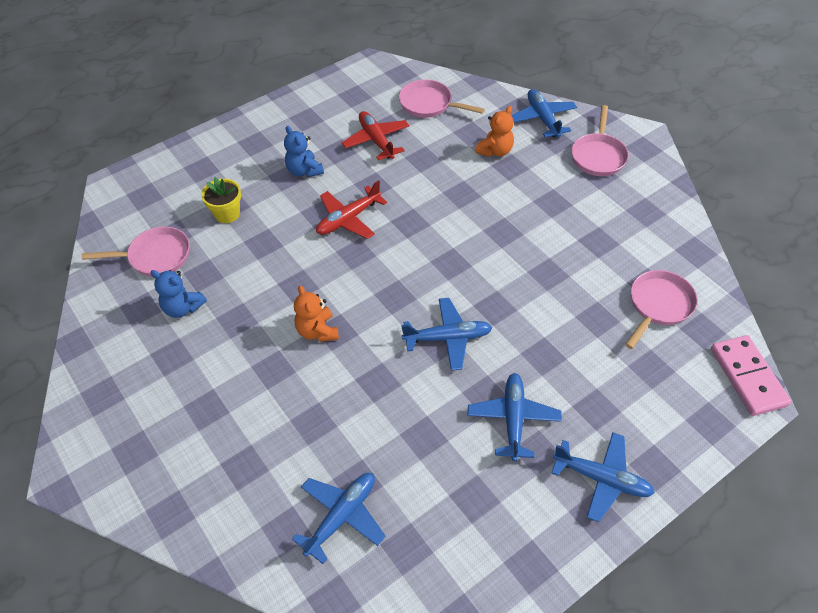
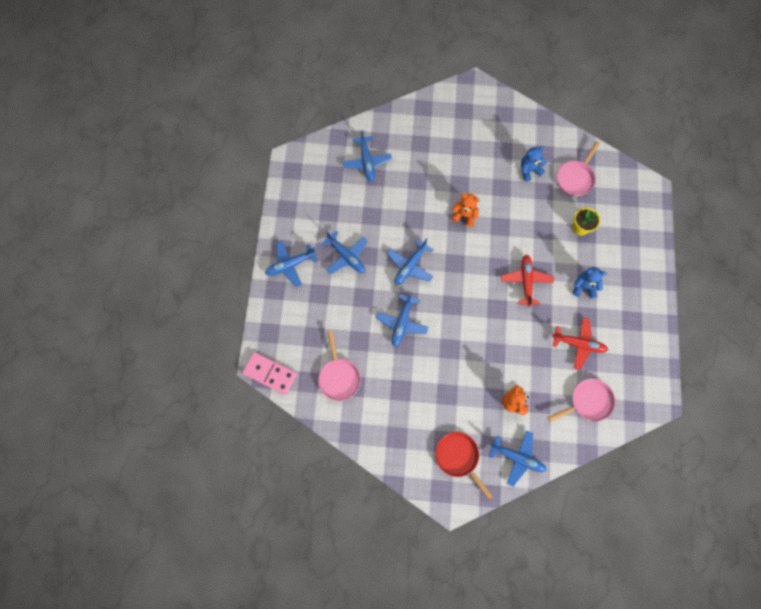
camera: 130 degrees right, 20 degrees up
(527, 294) = (402, 323): none -> blue plane
(598, 156) = (458, 457): pink pan -> red pan

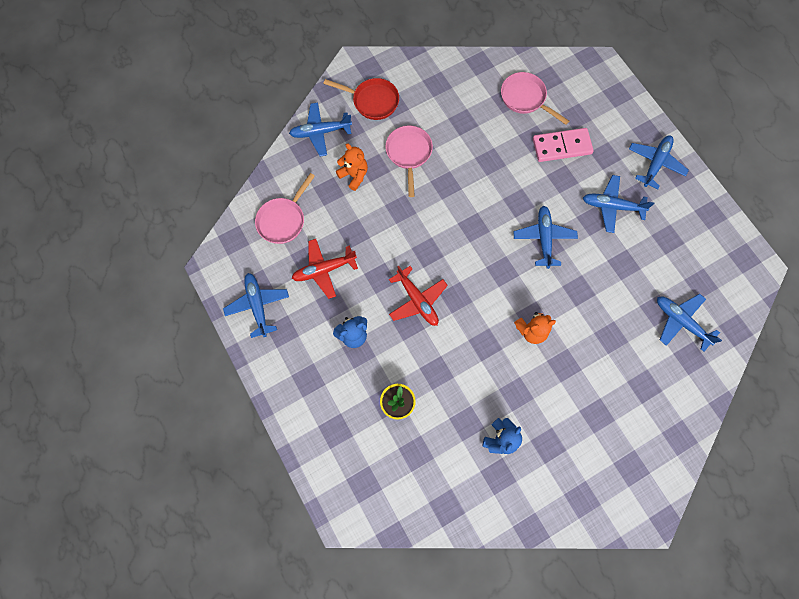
camera: 145 degrees right, 0 degrees up
(270, 374) = (585, 64): pink domino -> pink domino (561, 146)
(402, 323) = (508, 179): blue plane -> blue plane (258, 305)
(575, 178) = (441, 467): pink pan -> pink pan (409, 153)

